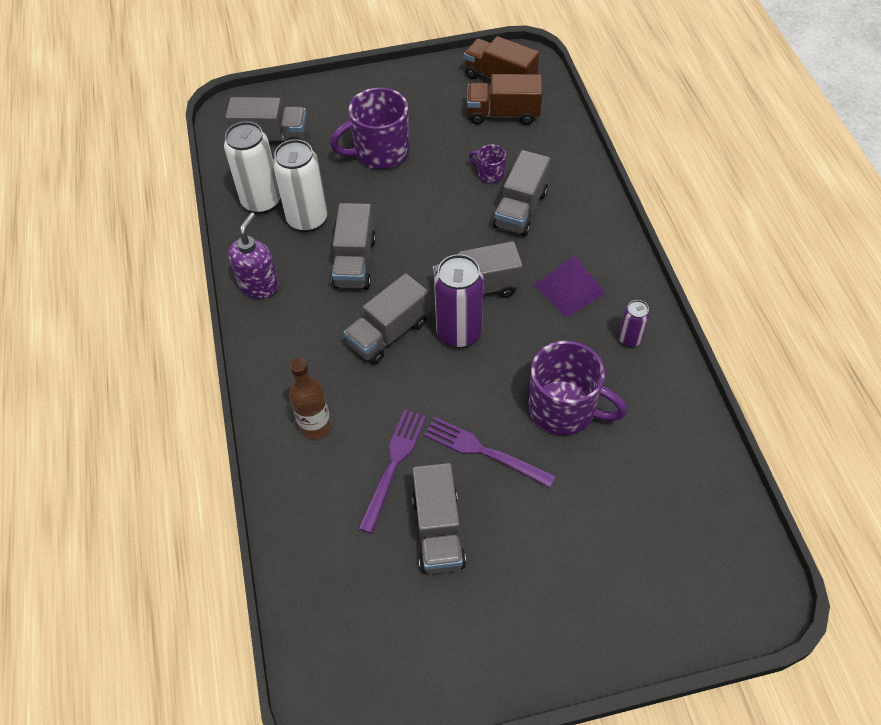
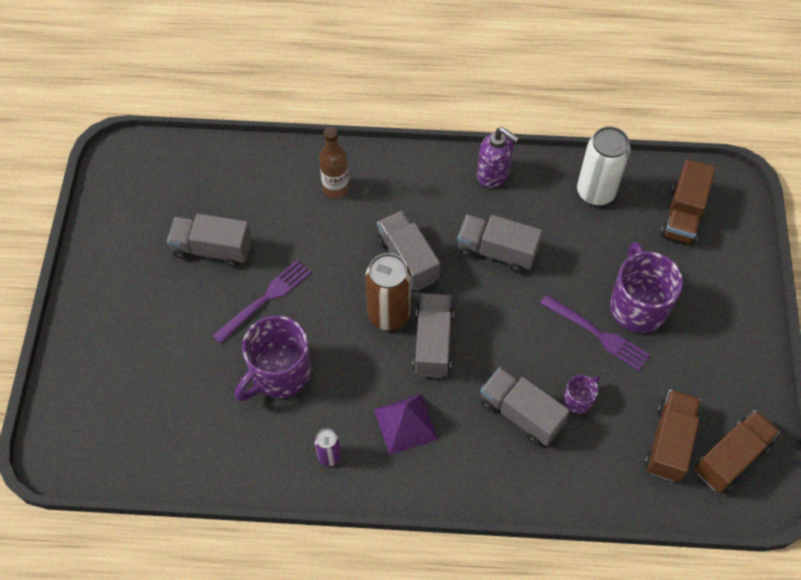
camera: 105 degrees right, 5 degrees up
(271, 137) = (683, 214): grey truck -> brown truck
(307, 219) = (562, 224): white can -> none
(394, 464) = (281, 234): purple fork -> purple fork (598, 334)
(459, 332) = (388, 314): purple can -> brown can

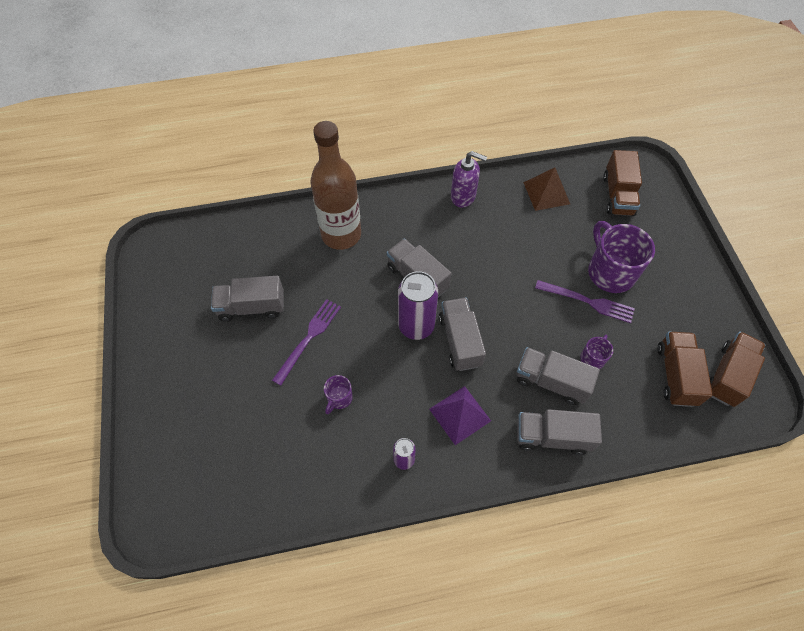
camera: 15 degrees left, 0 degrees up
(279, 373) = (339, 398): purple mug -> purple mug, size x0.48
(336, 188) = (341, 235): brown bottle -> brown bottle, size x1.80
(388, 314) = (416, 326): brown can -> purple can
(497, 251) = (486, 255): grey truck -> grey truck (552, 436)
(595, 192) = (546, 193): white can -> brown pyramid

